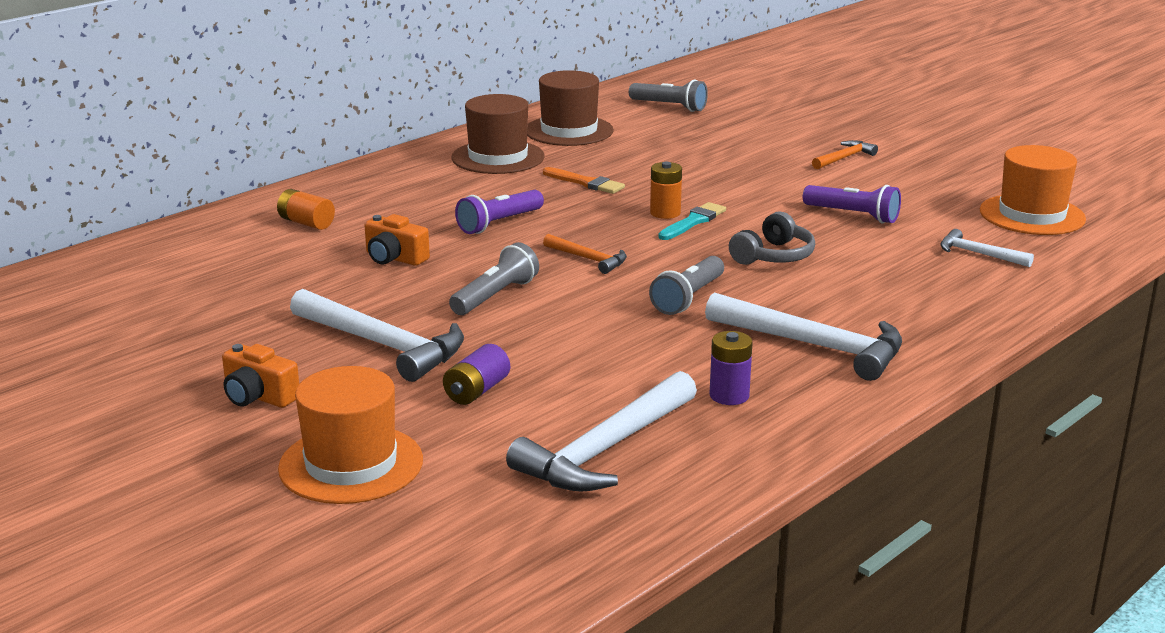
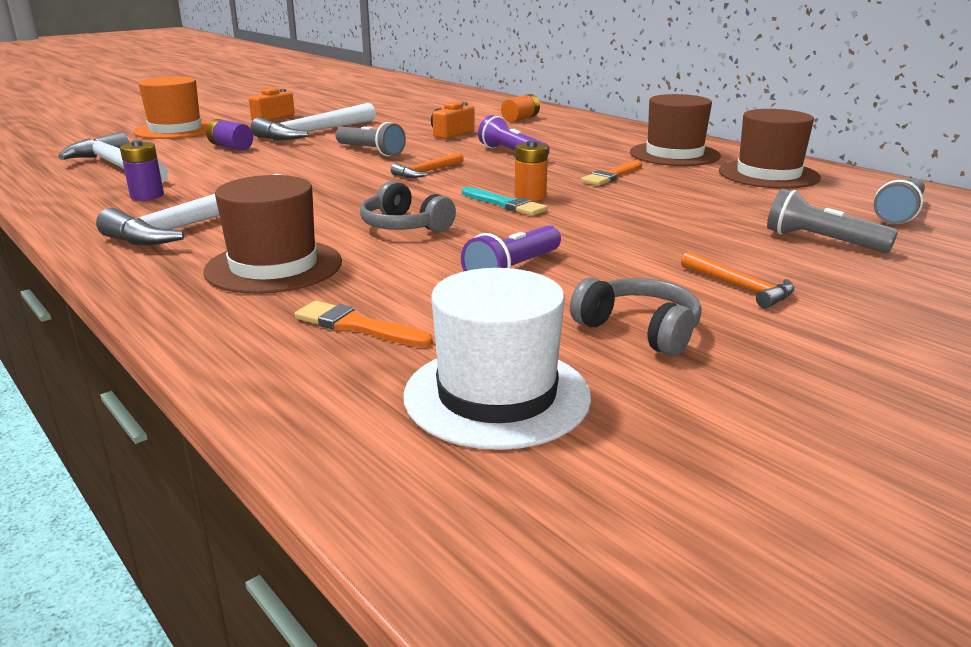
camera: 95 degrees right, 0 degrees up
(688, 298) = (328, 194): grey flashlight -> grey flashlight (822, 241)
(896, 294) = (274, 266): none -> brown hat
(927, 184) = (639, 330): none -> grey headphones
(979, 254) = (358, 326): white hammer -> orange brush
(1032, 215) = (497, 395): orange hat -> white hat

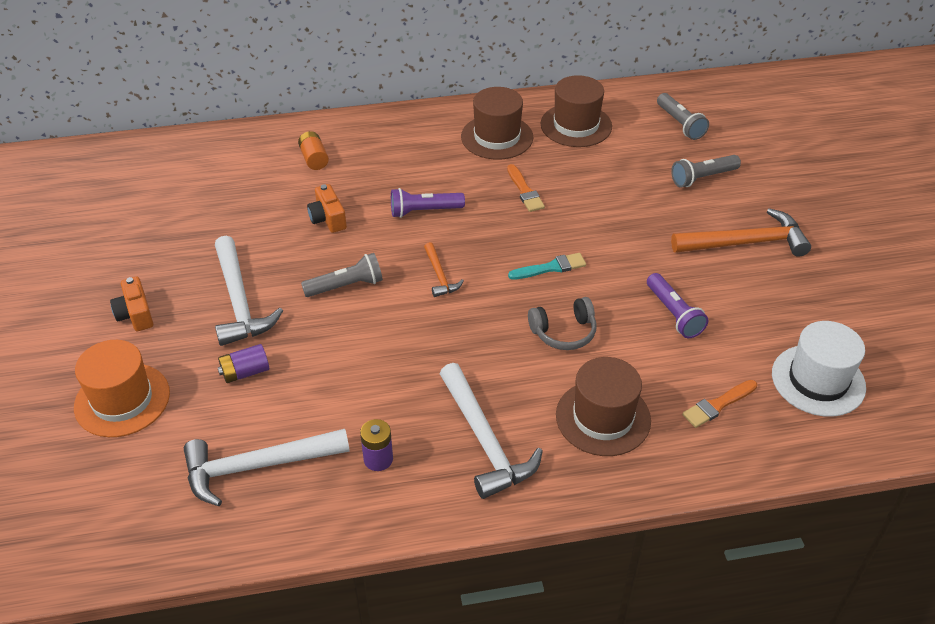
camera: 60 degrees left, 20 degrees up
(530, 196) = (542, 249): orange battery -> none
(639, 330) = (776, 303): grey headphones -> none
(740, 287) = (745, 242): orange hammer -> orange hammer, size x1.93

